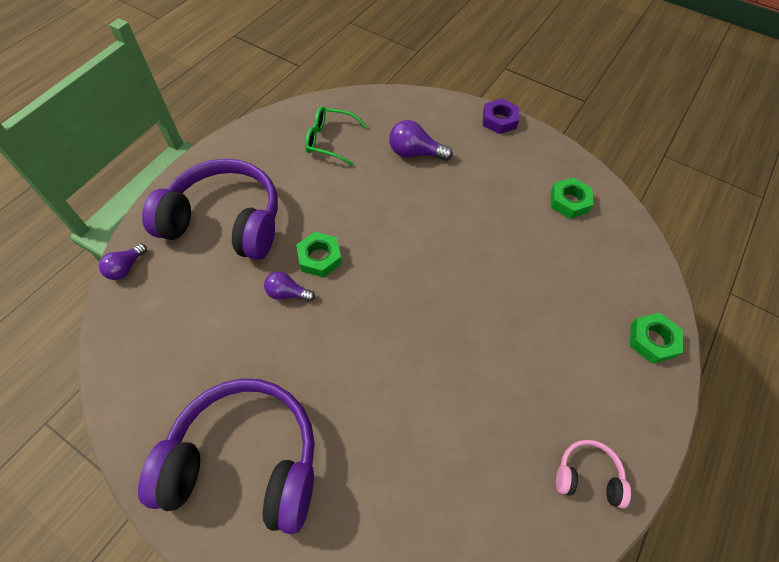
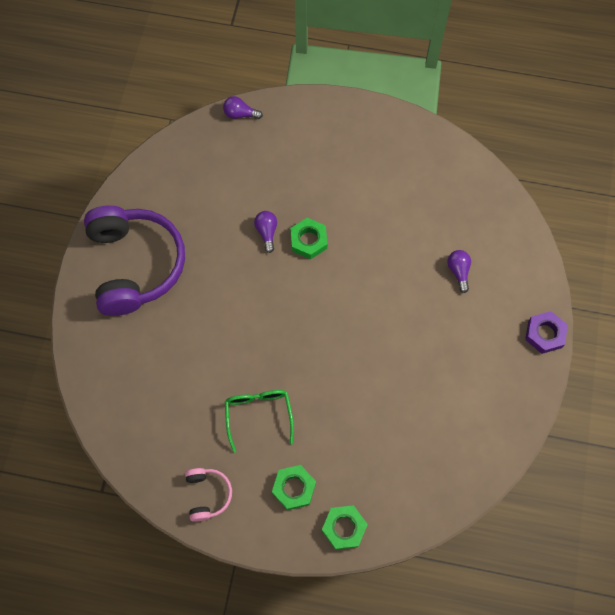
camera: 70 degrees right, 10 degrees up
(225, 222) = (310, 157): purple headphones -> none
(330, 141) = (436, 194): green glasses -> green glasses (259, 415)
(415, 153) = (458, 271): purple light bulb -> purple light bulb, size x0.66
(569, 201) = (467, 427): green nut -> green nut (294, 488)

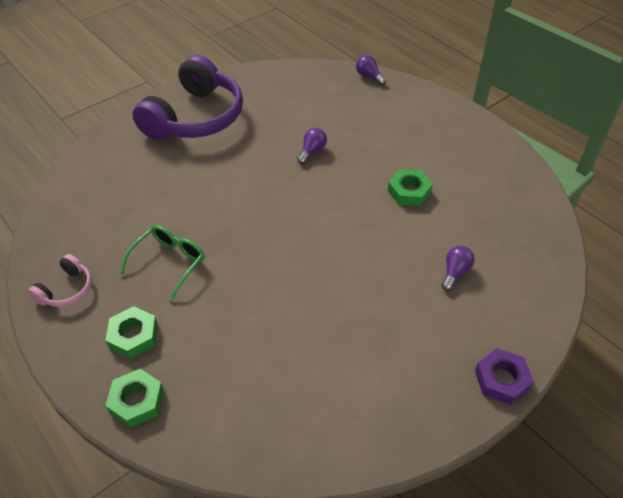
camera: 40 degrees right, 20 degrees down
(308, 240) = (340, 174): green nut -> green nut (409, 191)

